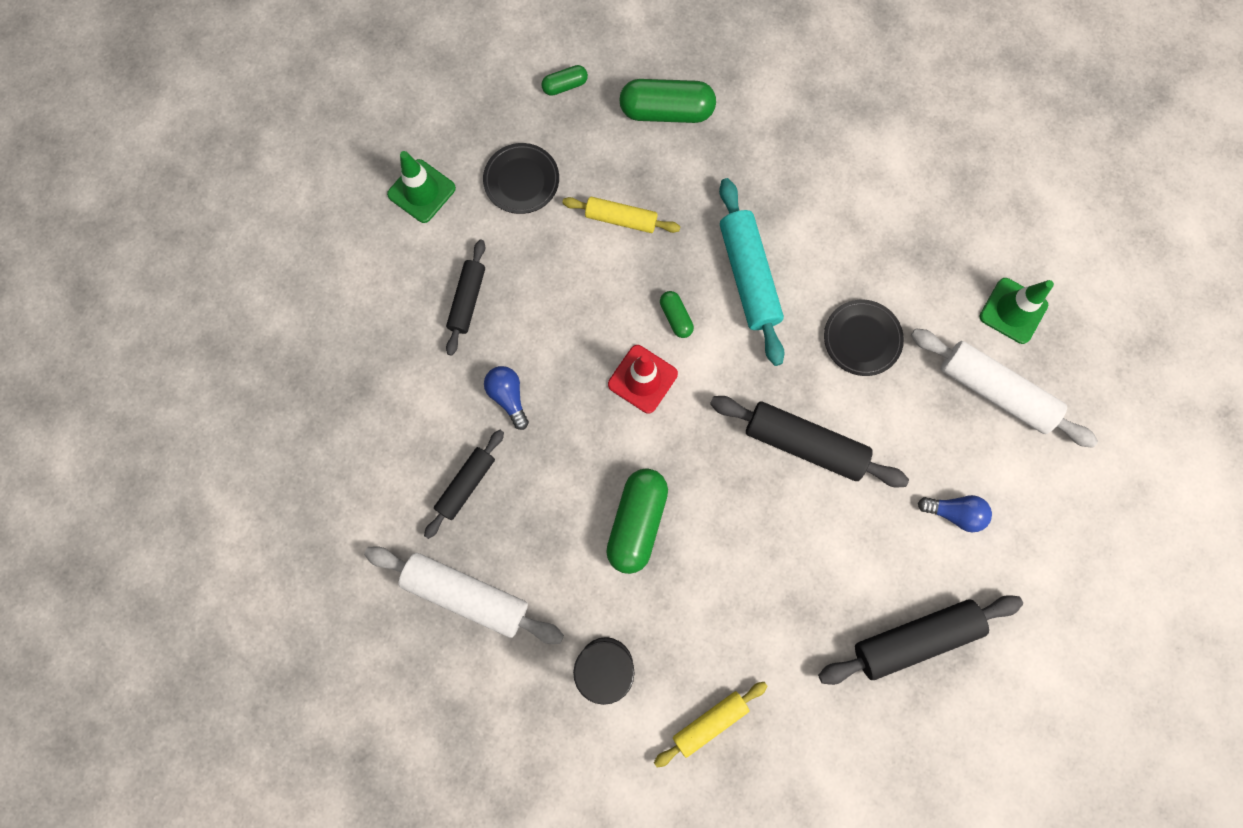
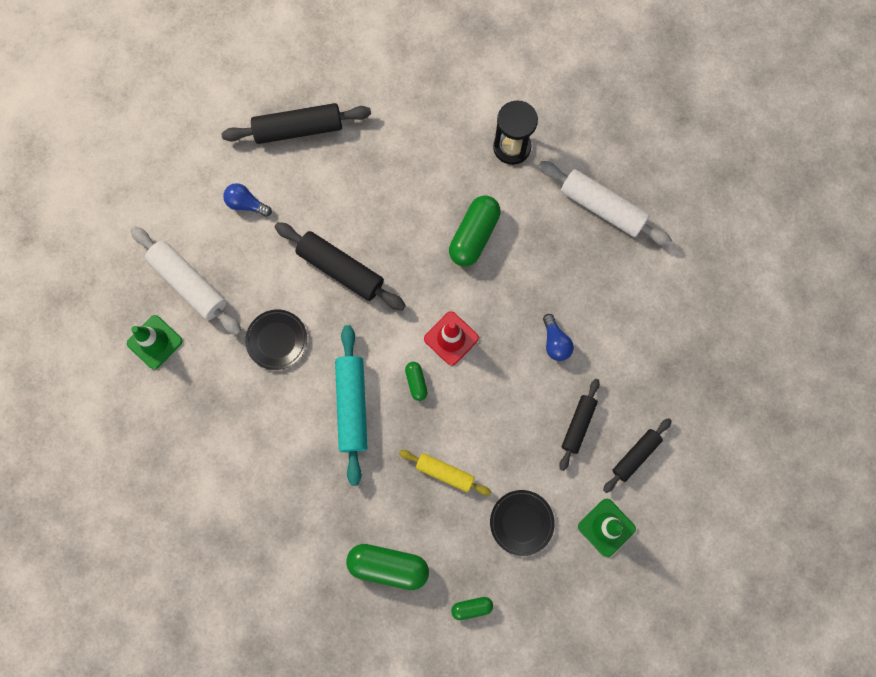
camera: 170 degrees left, 0 degrees up
(466, 484) = (594, 283): black rolling pin -> black rolling pin (635, 456)
(709, 722) = (448, 102): yellow rolling pin -> none

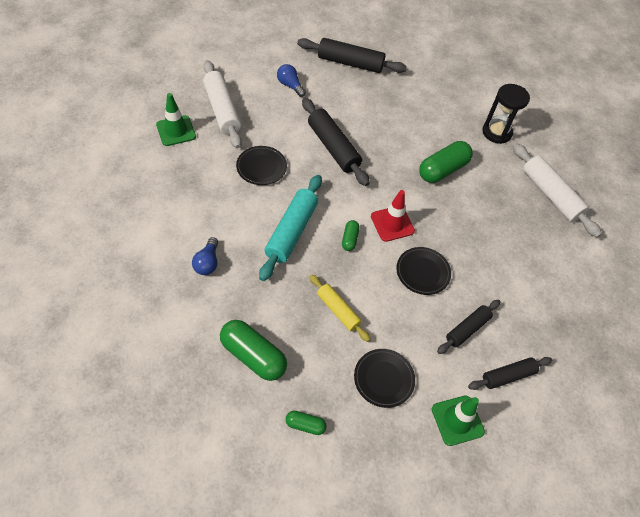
camera: 20 degrees right, 20 degrees down
(508, 382) = (422, 272): none -> black plate
(555, 342) = (474, 263): blue light bulb -> blue light bulb (207, 263)

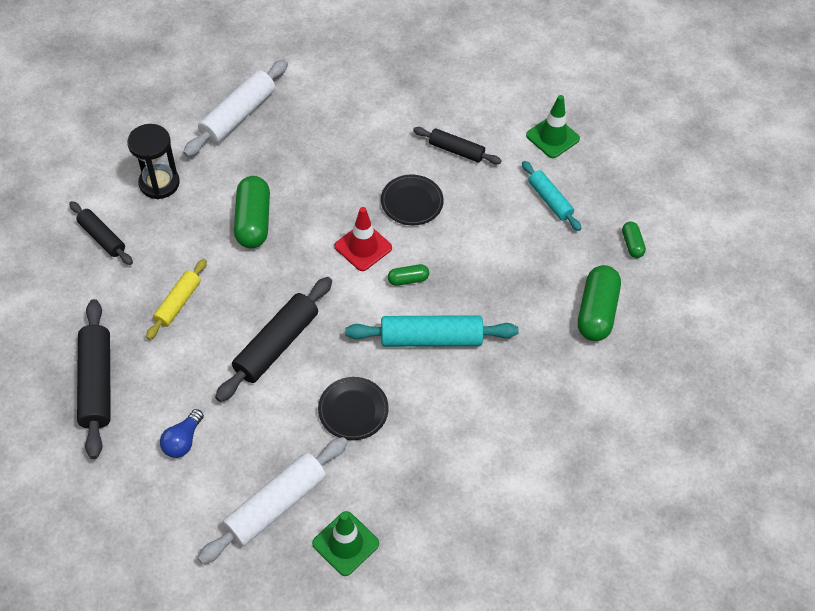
camera: 110 degrees left, 0 degrees up
(207, 263) = (521, 402): blue light bulb -> none
(338, 310) = (502, 259): yellow rolling pin -> yellow rolling pin (178, 303)
(383, 379) = (550, 200): black plate -> turquoise rolling pin
(443, 170) = (253, 221): green capsule -> green capsule turned 60 degrees clockwise
(508, 376) = (486, 111): black rolling pin -> black rolling pin (102, 237)

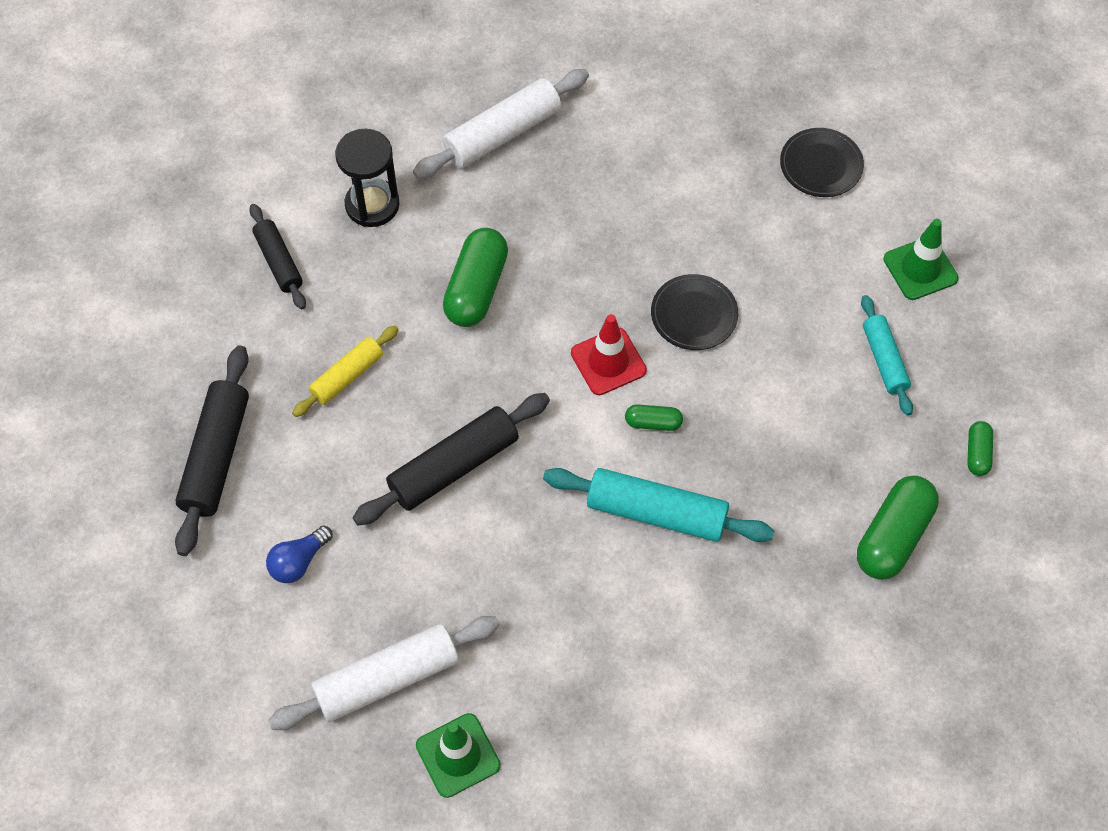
camera: 20 degrees right, 5 degrees up
(353, 410) = (523, 582): black plate -> black plate (821, 165)
(456, 150) = (779, 255): black rolling pin -> none

